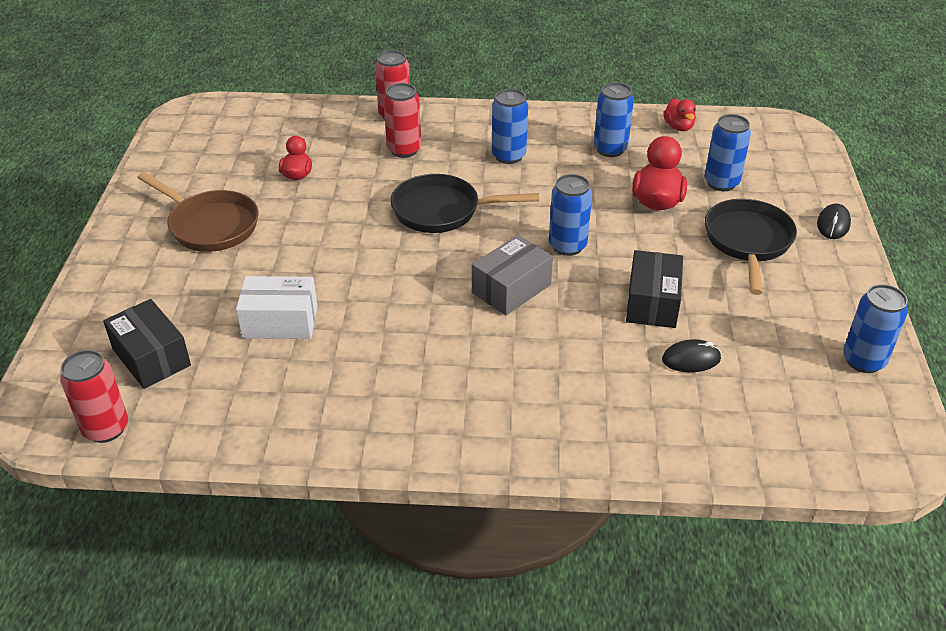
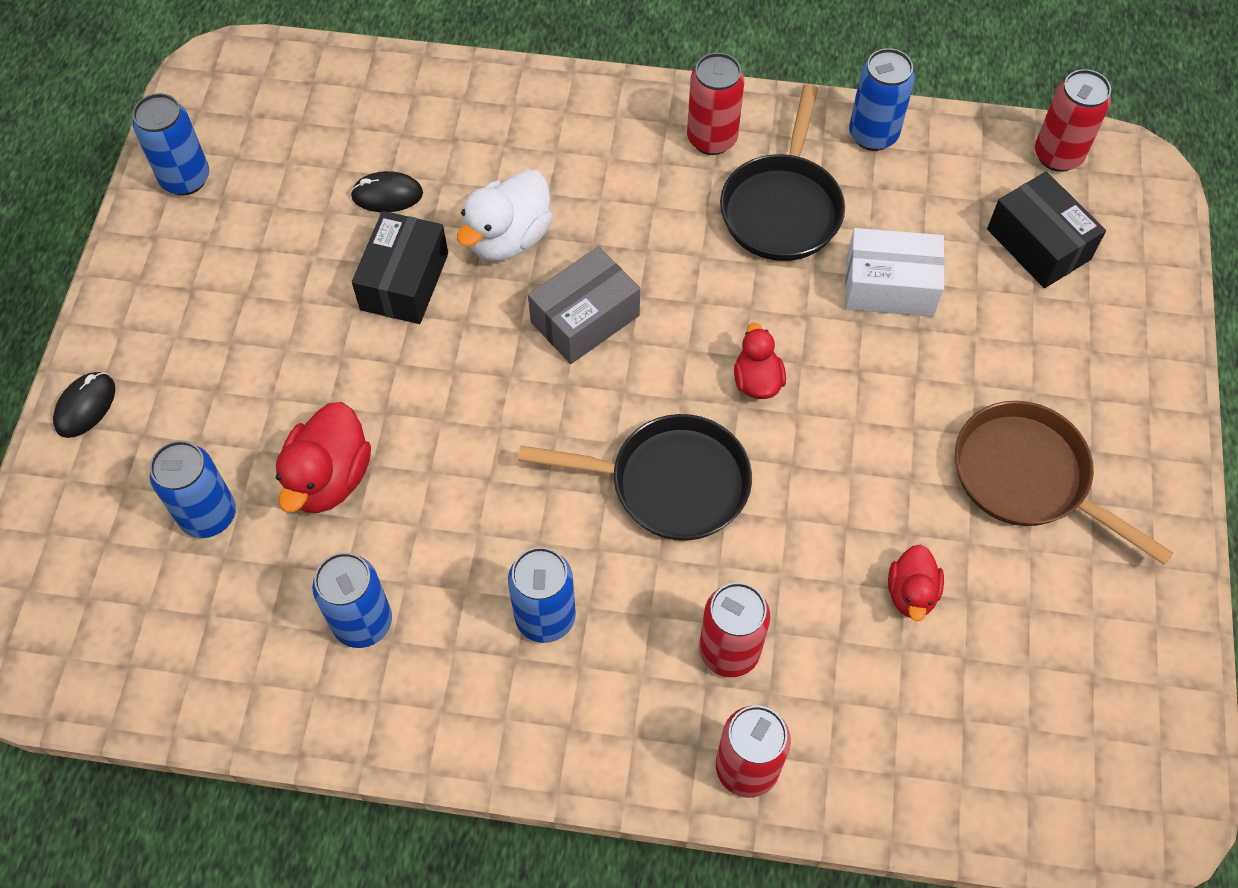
camera: 175 degrees left, 20 degrees up
(421, 422) = (712, 139): none -> red can
(567, 246) = (491, 392): blue can -> blue can (873, 135)
(582, 335) = (508, 238): none -> white duck
(678, 127) = (216, 681): red duck -> red duck (757, 381)
(748, 242) = (229, 380): black pan -> black pan (782, 208)

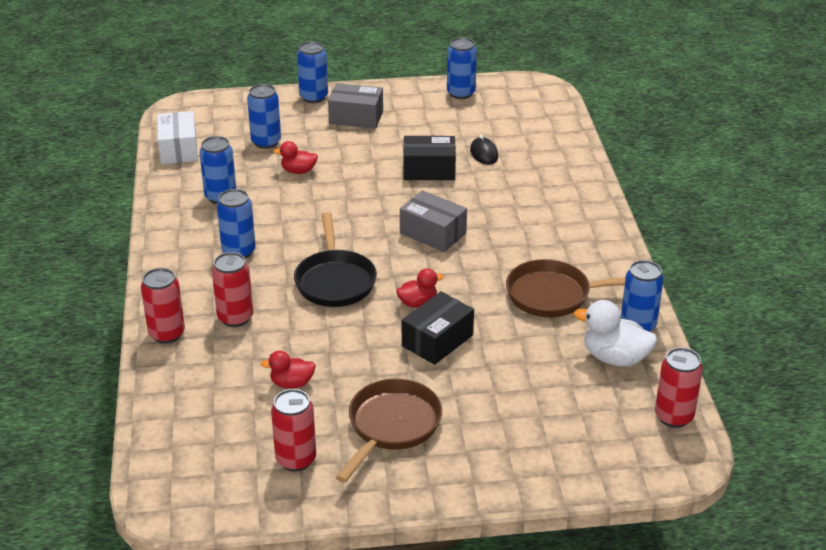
camera: 75 degrees right, 25 degrees down
(85, 406) = (313, 97): black mouse -> blue can
(190, 352) = (356, 117): none -> grey box
(329, 478) = (298, 171): red duck -> red duck, size x0.62
(508, 238) = (475, 198): white duck -> white duck (615, 358)
(712, 139) = (592, 259): red can -> red can (296, 459)
(782, 208) = (554, 295): black pan -> brown pan
(889, 286) = (515, 348): white box -> white box (179, 149)
(1038, 244) = (586, 414): black box -> black box (437, 340)

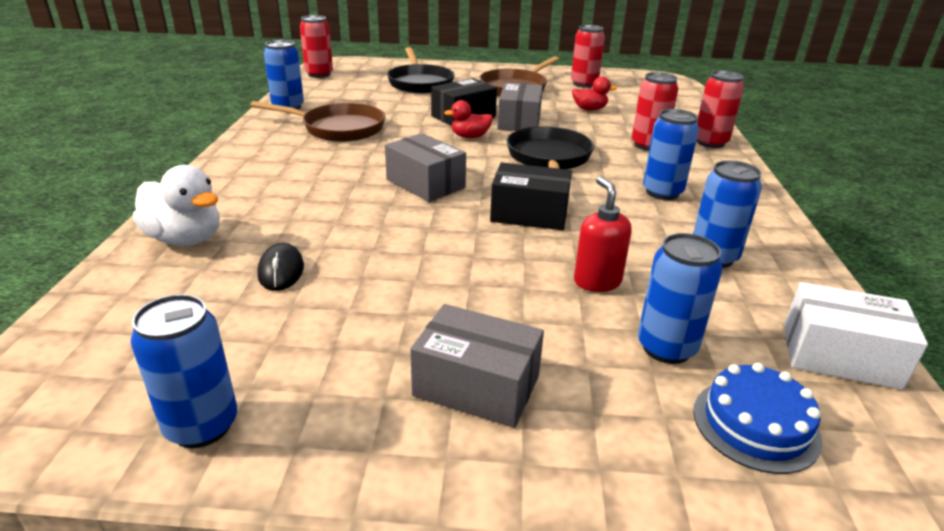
camera: 170 degrees left, 5 degrees down
(179, 149) = (839, 356): white box -> white box turned 75 degrees counterclockwise
(235, 119) = (755, 424): none -> blue cake
(298, 171) = (597, 281): red duck -> red soap dispenser
(313, 97) = (571, 473): blue can -> none
(373, 340) = (519, 121): none -> grey box
(429, 170) = (386, 256): black box -> black box (529, 214)
(525, 417) = (420, 83): none -> black pan
(615, 358) = (327, 96): white duck -> white duck (186, 239)

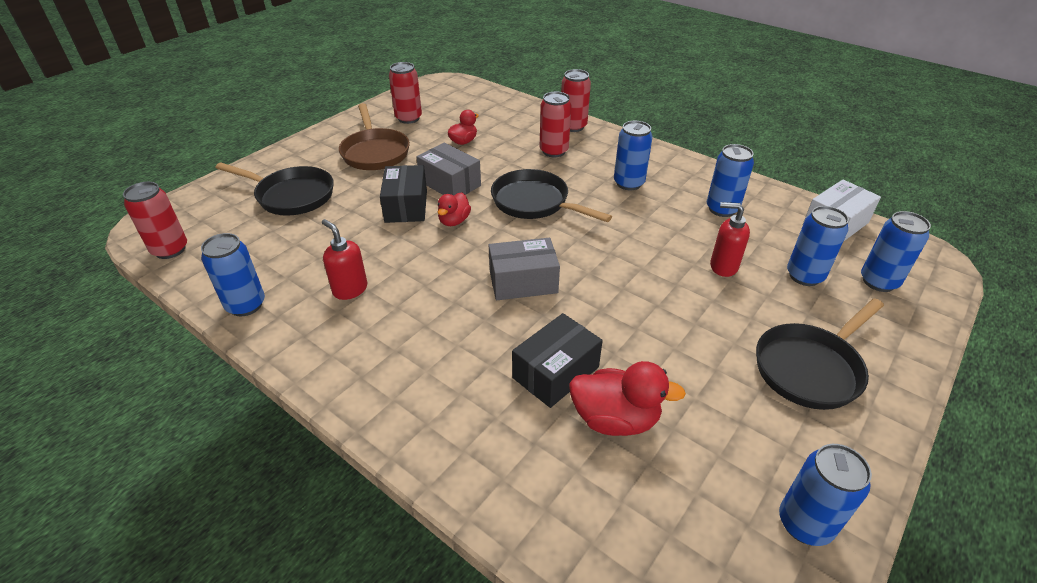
camera: 55 degrees left, 10 degrees up
(186, 239) = (511, 471): white duck -> none
(281, 271) = (615, 419): black mouse -> red duck
(338, 128) = (350, 289): brown pan -> red soap dispenser
(476, 386) = (810, 368): grey box -> black pan
(529, 214) = (615, 252): black box -> black box (555, 372)
(755, 424) = (878, 281): blue cake -> blue can

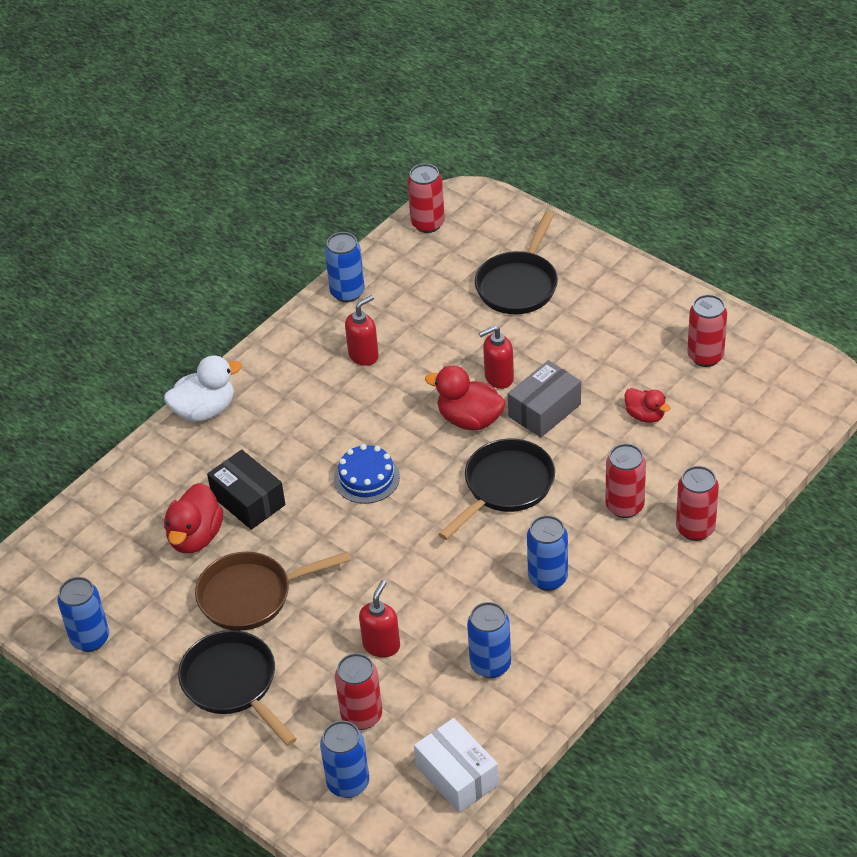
camera: 95 degrees right, 5 degrees up
(375, 152) = (614, 336): brown pan -> brown pan (251, 595)
(403, 427) = (205, 410): none -> white duck
(406, 206) = (498, 378): black box -> red soap dispenser
(454, 221) = (469, 419): red duck -> red duck, size x1.61
(523, 282) = (366, 478): grey box -> blue cake
(804, 276) = (361, 716): blue can -> red can

